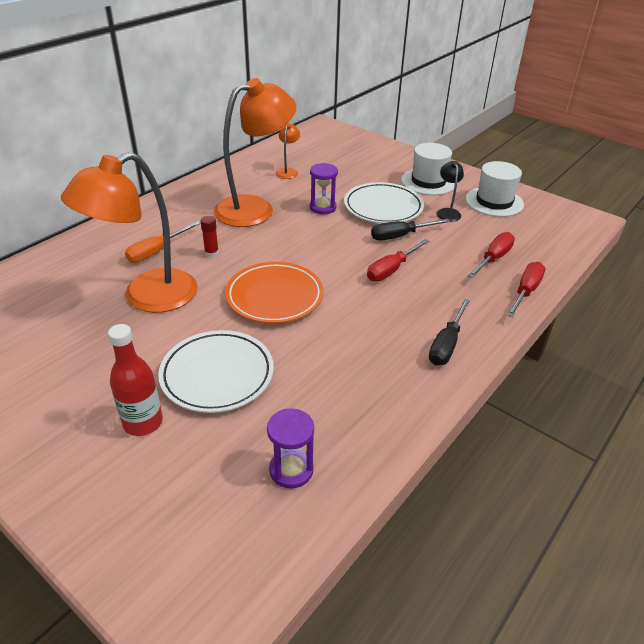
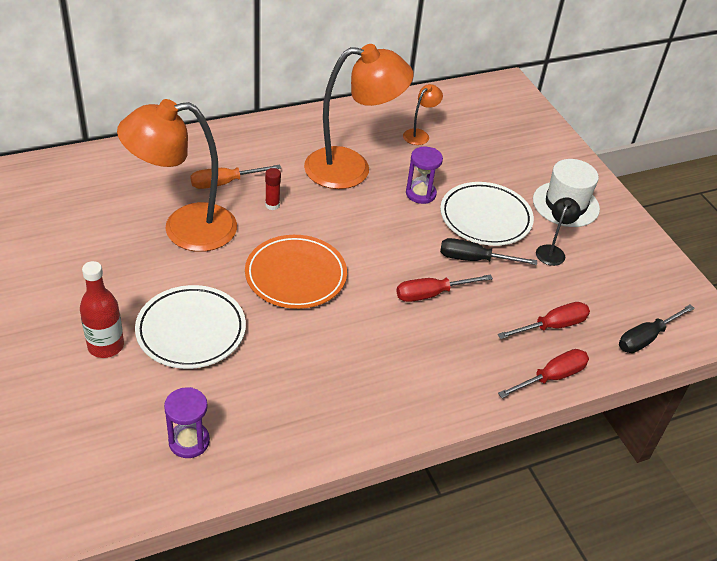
camera: 25 degrees right, 5 degrees up
(446, 345) = (416, 395): black screwdriver -> black screwdriver (646, 338)
(494, 202) = (620, 259): white hat -> none

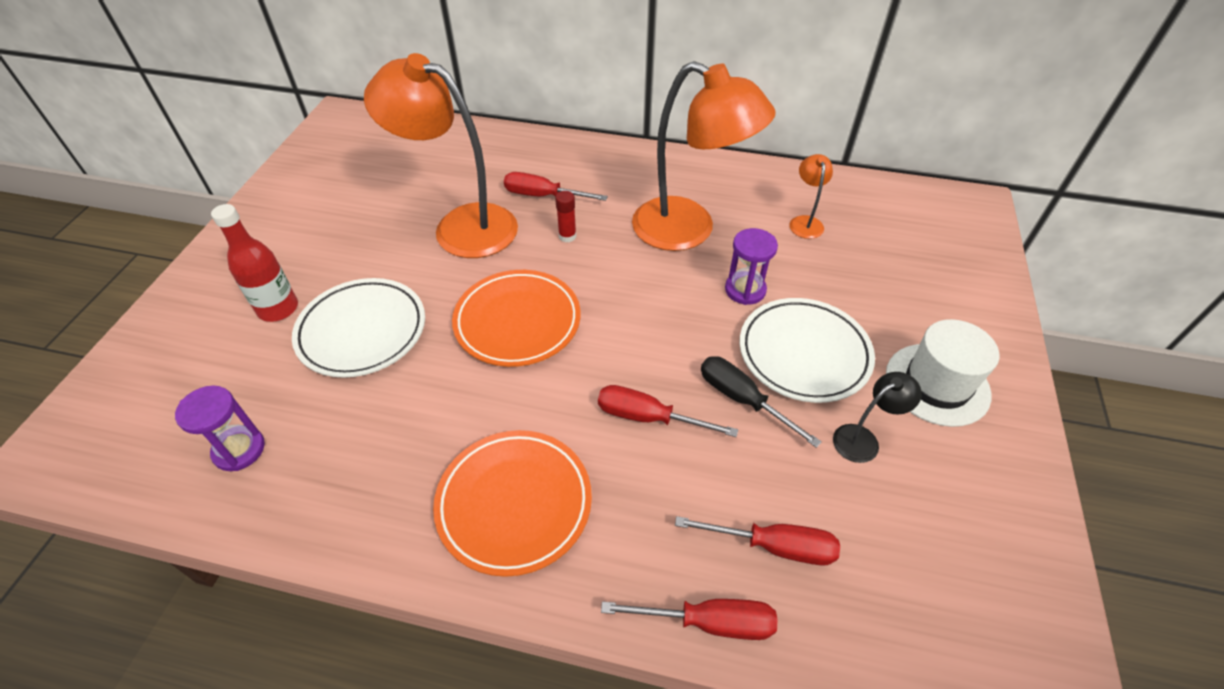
camera: 40 degrees right, 5 degrees up
(225, 183) = (543, 196): orange screwdriver -> red screwdriver
(400, 377) = (514, 503): none -> orange plate
(419, 134) = (805, 222): orange lamp -> orange lamp turned 75 degrees counterclockwise
(646, 338) = (911, 648): black screwdriver -> none

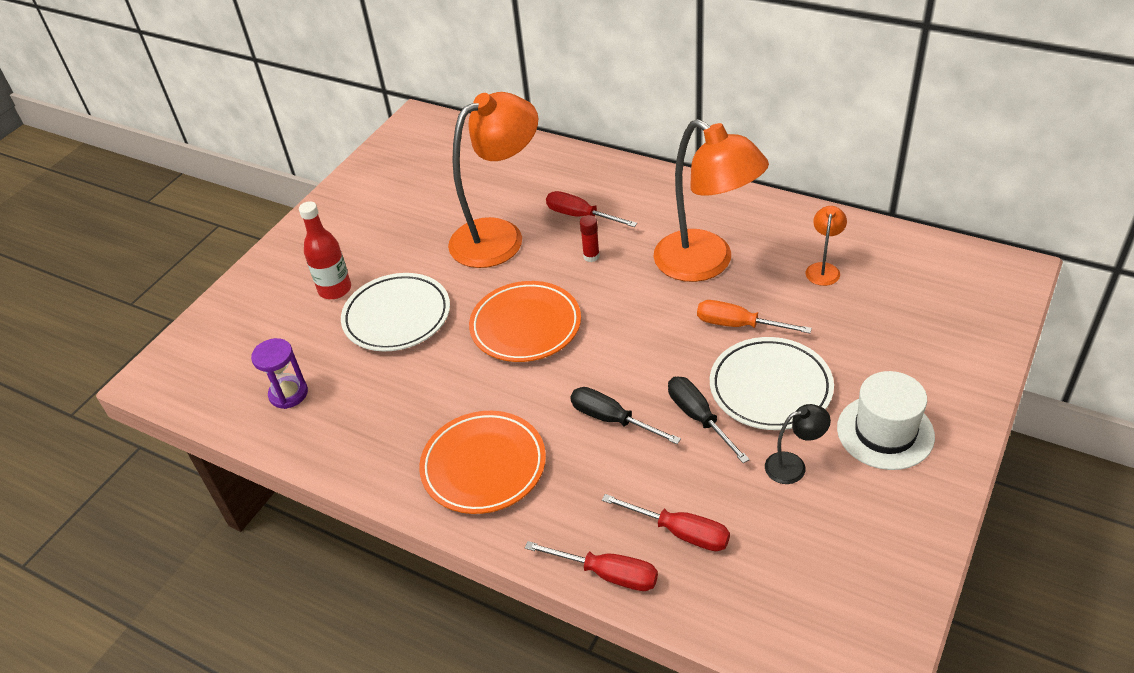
camera: 20 degrees right, 5 degrees down
(461, 226) = (499, 236): orange lamp -> orange lamp turned 105 degrees clockwise
(648, 417) = (612, 419): red screwdriver -> black screwdriver
(745, 290) = (738, 325): purple hourglass -> orange screwdriver

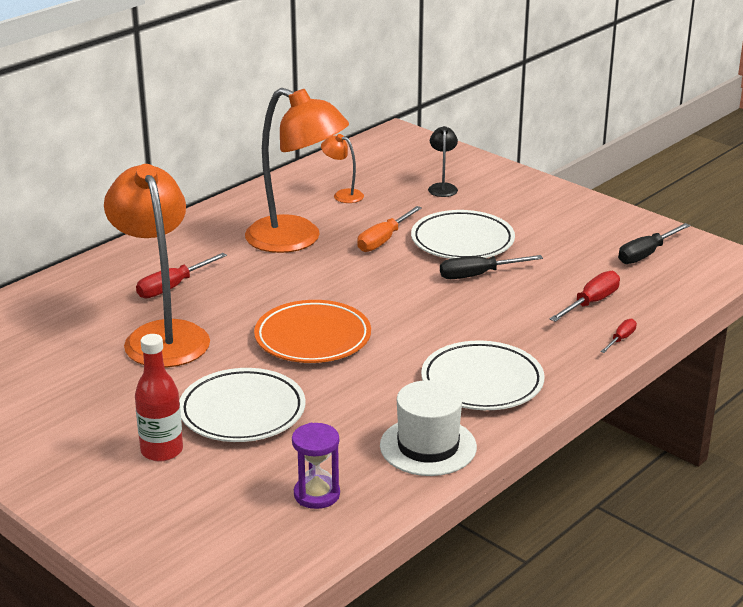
camera: 80 degrees left, 15 degrees down
(484, 466) = (482, 382): orange plate -> white plate
(591, 256) = (239, 290): red glue stick -> none
(607, 574) = (621, 339): red screwdriver -> red screwdriver, size x0.59
(612, 419) = (459, 312): black screwdriver -> black screwdriver (646, 254)
(706, 264) = (296, 240): orange lamp -> orange lamp turned 60 degrees clockwise
(793, 466) = (546, 248): black lamp -> black lamp (442, 187)
(885, 432) = (529, 210): white hat -> white hat (428, 446)

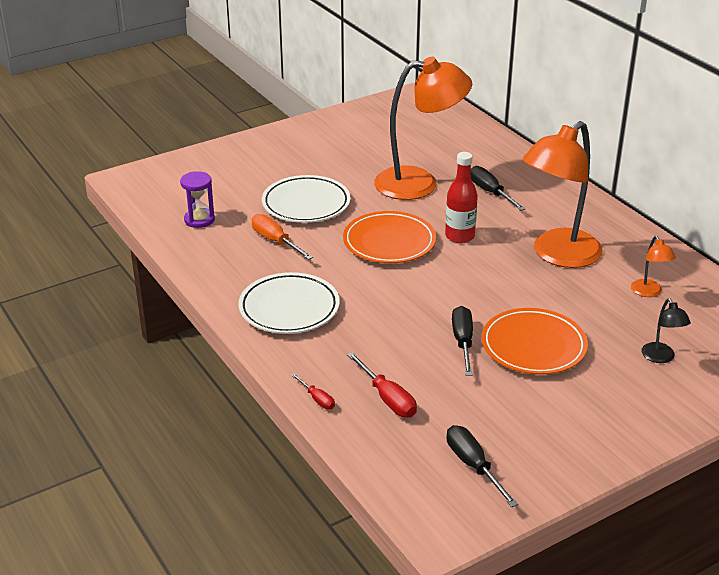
camera: 105 degrees right, 5 degrees up
(162, 451) = (278, 173): red bottle -> red bottle (459, 236)
(172, 287) = (490, 192): red screwdriver -> black screwdriver
(343, 195) = (649, 292): orange lamp -> orange lamp turned 120 degrees clockwise
(383, 240) = (546, 301): orange screwdriver -> orange screwdriver (275, 241)
(428, 446) = (223, 269): white hat -> none
(442, 187) = (661, 358): black lamp -> black lamp turned 60 degrees clockwise
(462, 241) = (533, 346): white plate -> orange plate

